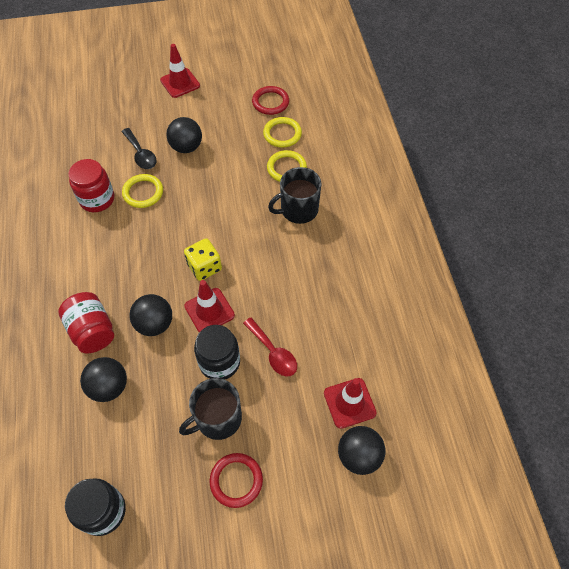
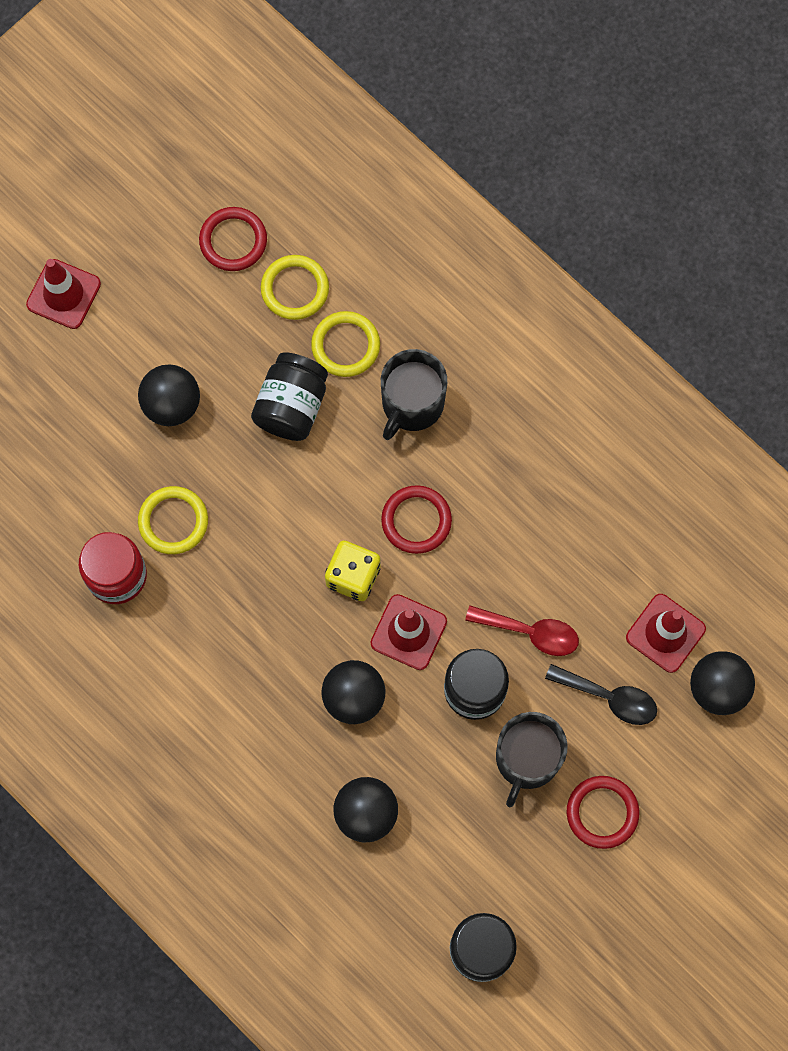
camera: 35 degrees left, 15 degrees up
(92, 331) = (282, 761): red jar -> none
(141, 154) = (114, 461): black spoon -> black spoon (609, 698)
(240, 178) = (292, 406): none -> black jar
(257, 261) = (416, 520): none -> red ring

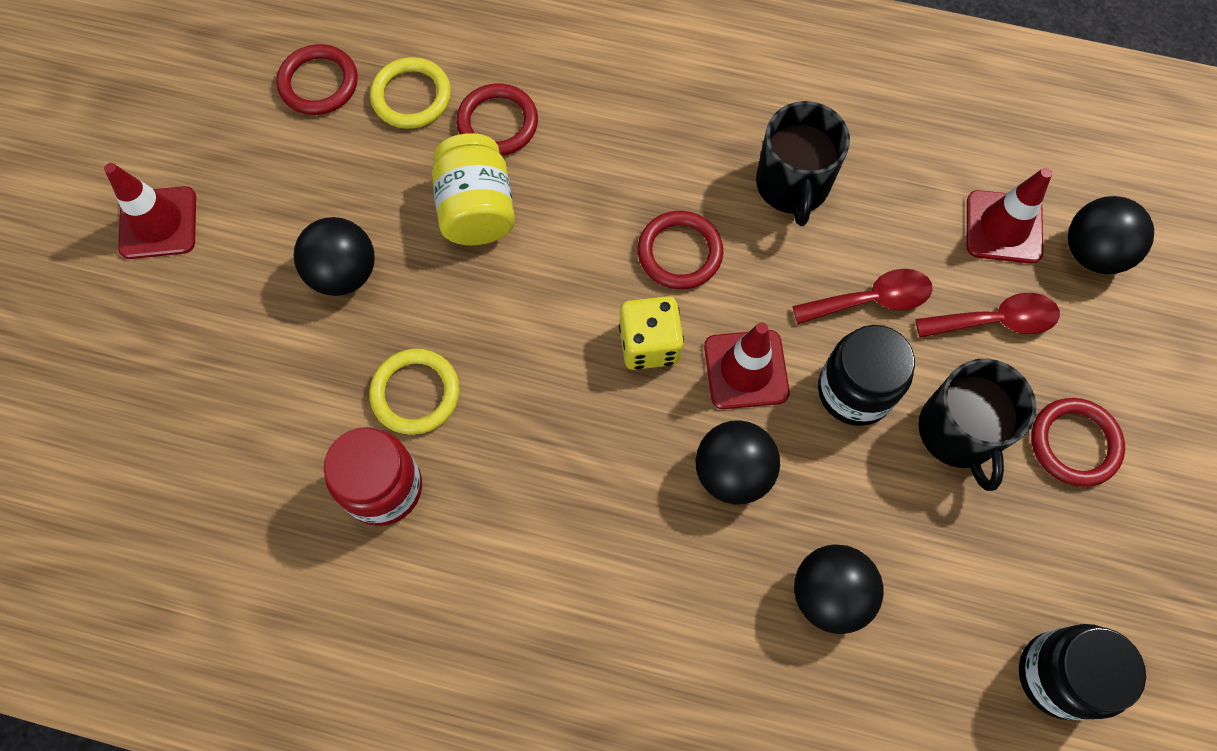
camera: 30 degrees left, 5 degrees down
(292, 406) = (476, 209): black jar -> yellow jar
(345, 346) = (497, 123): yellow ring -> red ring
(412, 404) = (601, 143): black mug -> black mug (792, 185)
(609, 698) = (996, 321): black spoon -> red spoon

